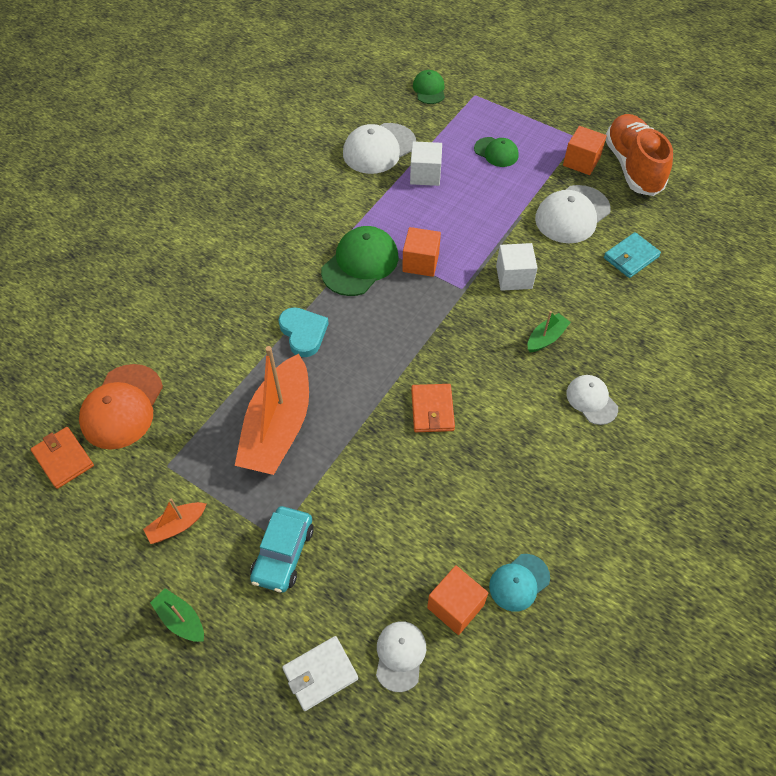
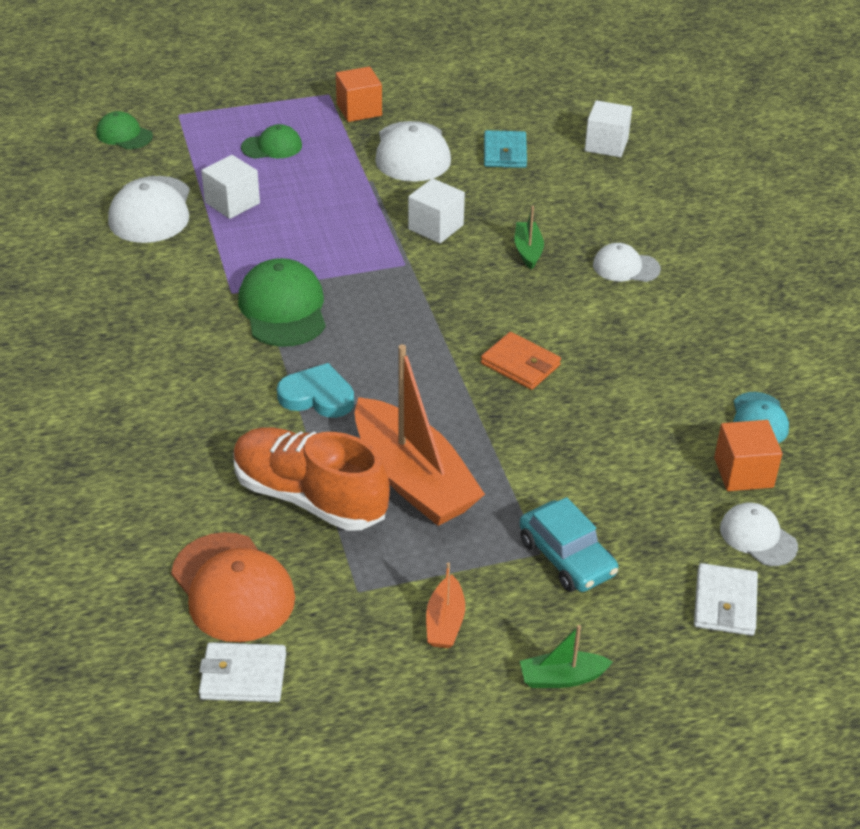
camera: 50 degrees left, 15 degrees down
(63, 459) = (243, 676): orange wallet -> white wallet
(420, 262) = (338, 270): orange cube -> none
(632, 167) = (407, 89): orange shoe -> orange shoe (310, 497)
(710, 302) = (606, 145): none -> white cube

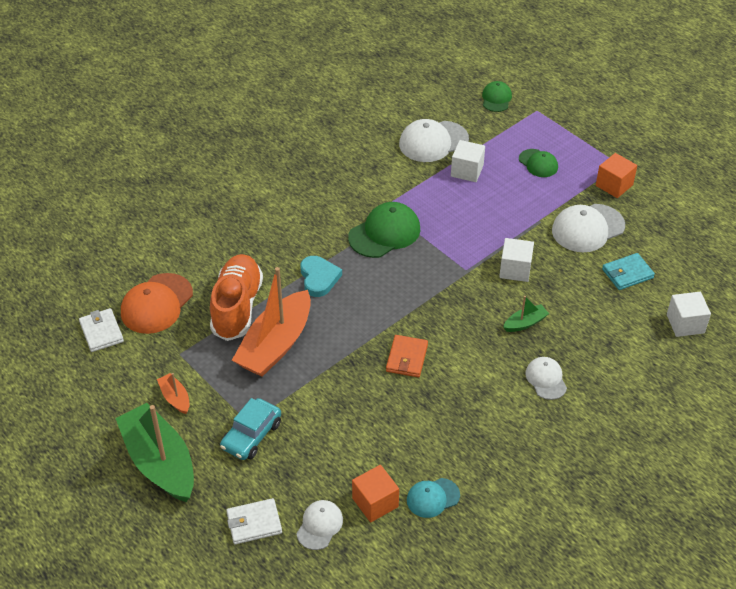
camera: 65 degrees right, 5 degrees up
(445, 622) = (175, 398): orange boat -> orange boat turned 75 degrees clockwise
(562, 678) = (160, 462): green boat -> green boat, size x2.26

